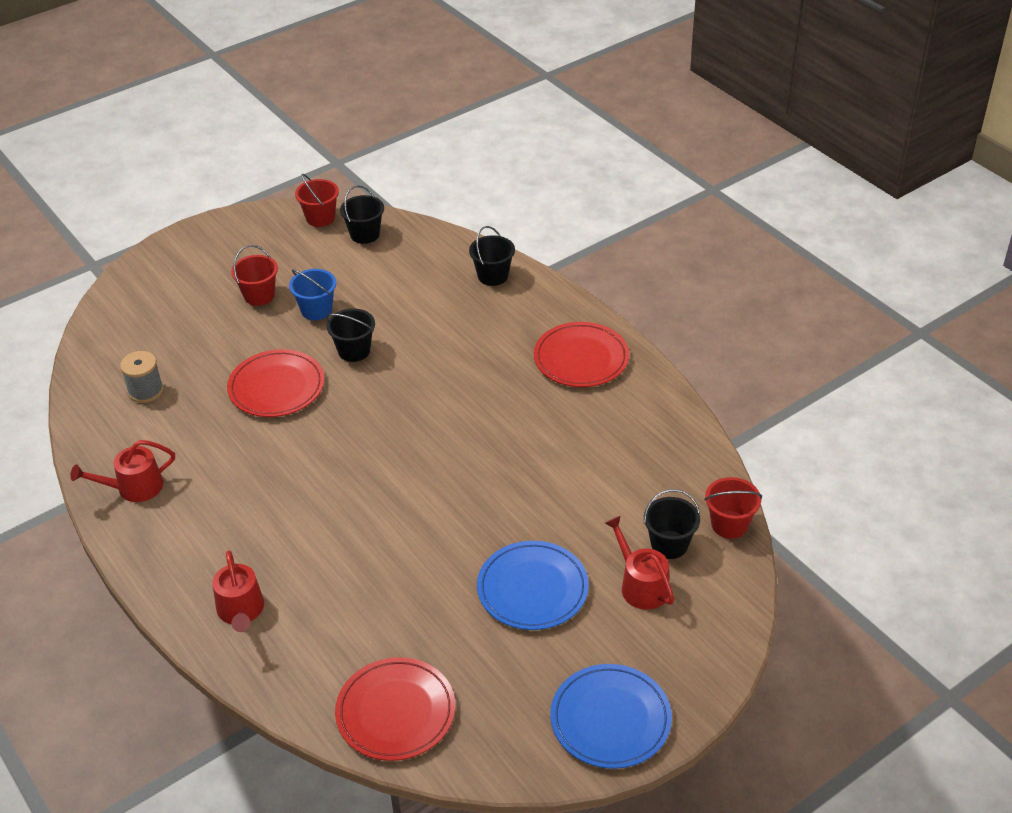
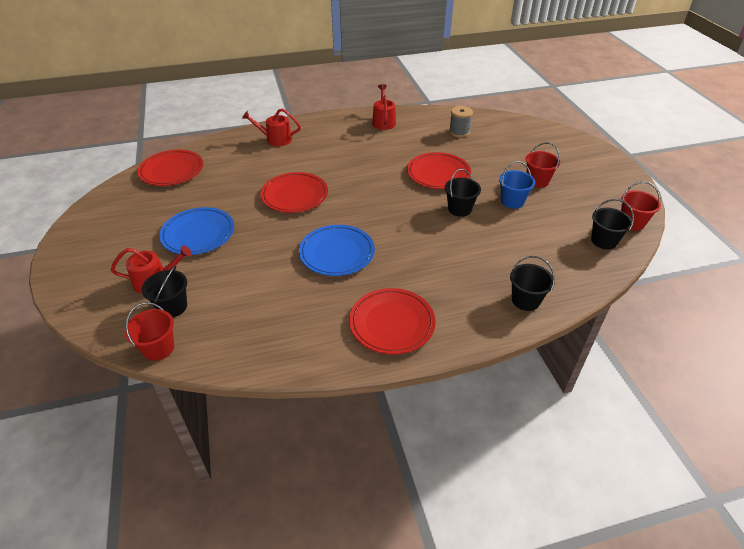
camera: 110 degrees right, 0 degrees up
(395, 520) = (295, 195): none -> red plate
(610, 719) = (87, 238): blue plate -> blue plate (337, 253)

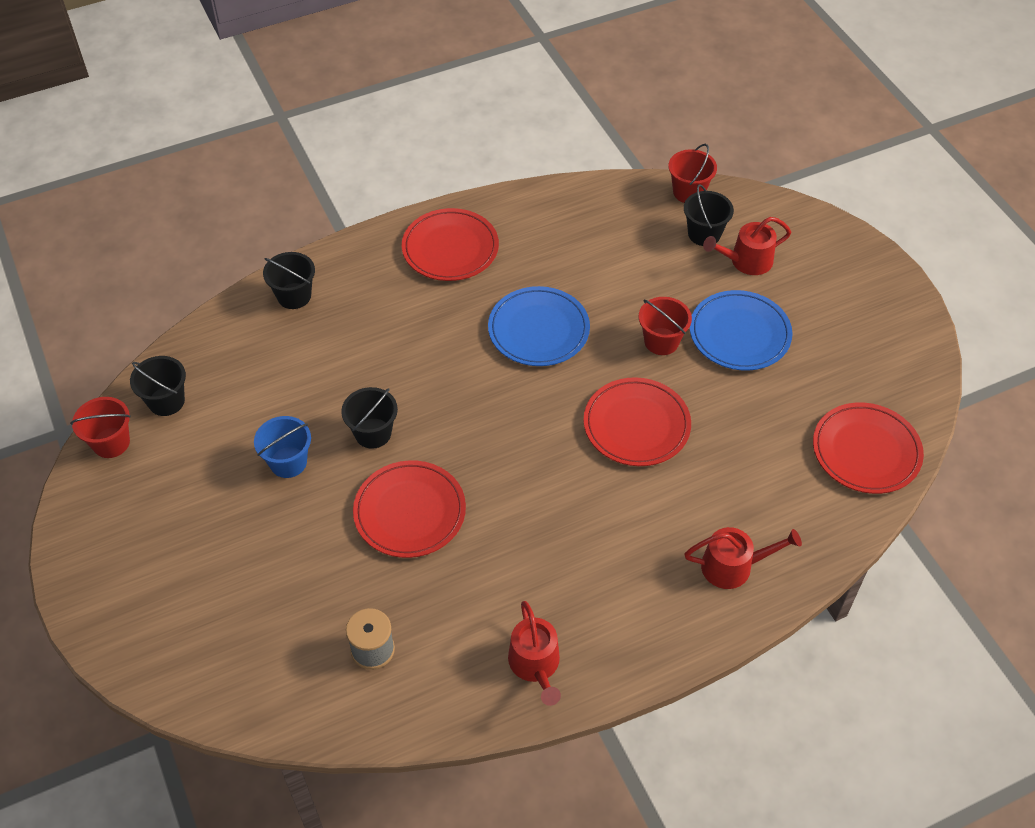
camera: 170 degrees right, 10 degrees up
(537, 181) = (238, 518): red bucket -> red bucket (661, 341)

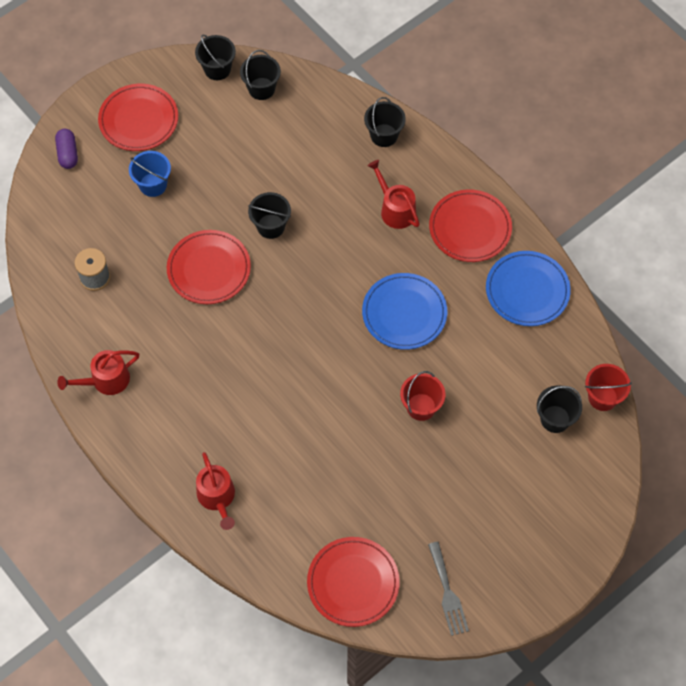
camera: 75 degrees right, 10 degrees up
(111, 442) = (217, 69): red bucket -> black bucket
(157, 649) = (68, 153): none -> purple capsule
(288, 462) = (230, 180): blue bucket -> blue bucket (153, 185)
(636, 425) = (330, 404): red plate -> red plate (138, 120)
(739, 334) = (448, 466): blue plate -> blue plate (527, 290)
(746, 261) = (534, 459): red watering can -> red watering can (395, 209)
(889, 368) = (447, 593): none -> grey fork

